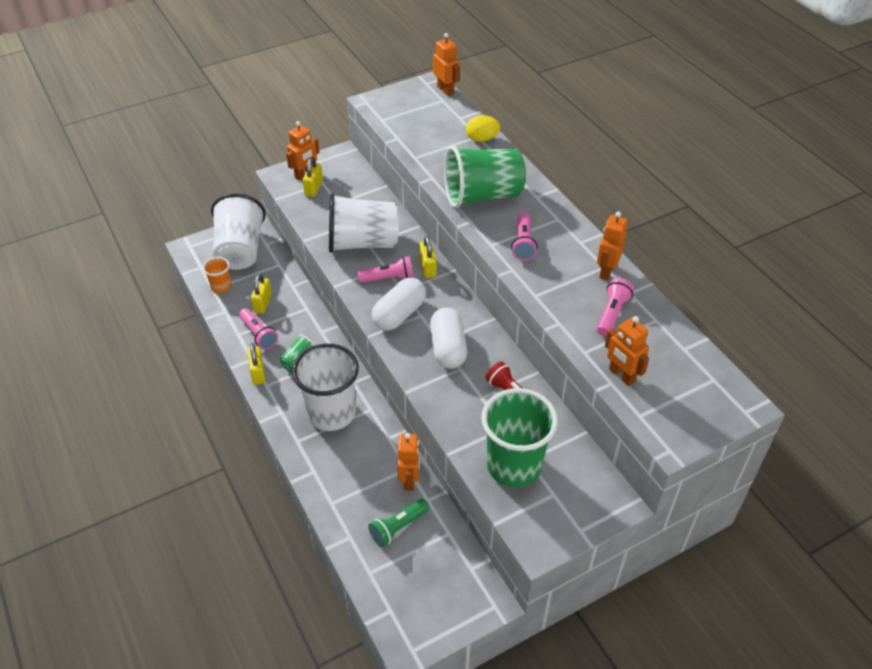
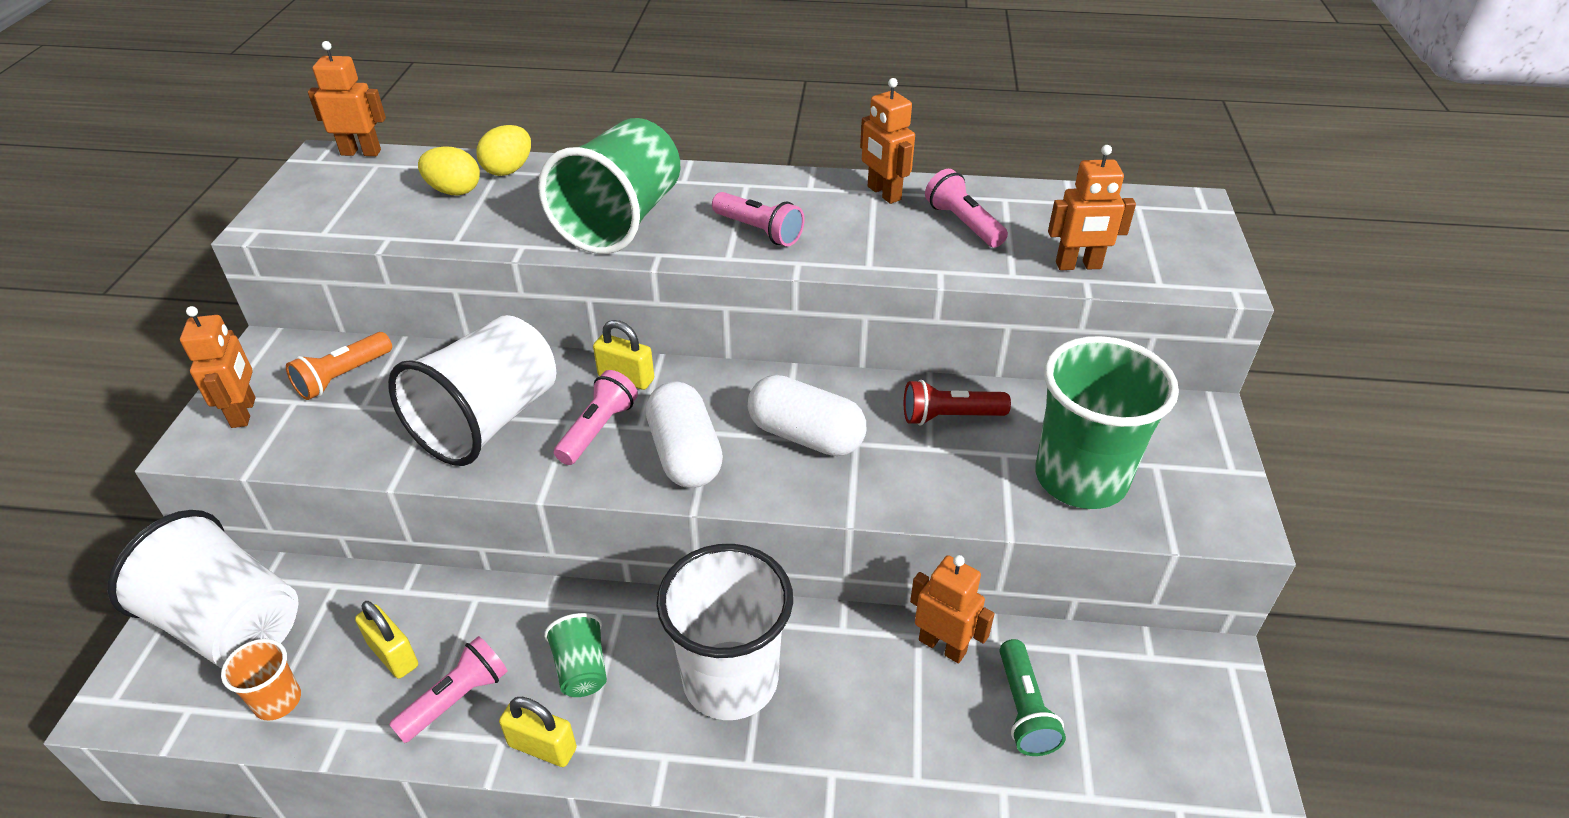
camera: 55 degrees left, 5 degrees down
(258, 334) = (456, 699): pink flashlight -> pink flashlight turned 45 degrees counterclockwise
(314, 188) = (290, 417): yellow padlock -> none
(347, 186) = (343, 377): none -> orange flashlight
(448, 134) = (454, 191): none -> yellow egg

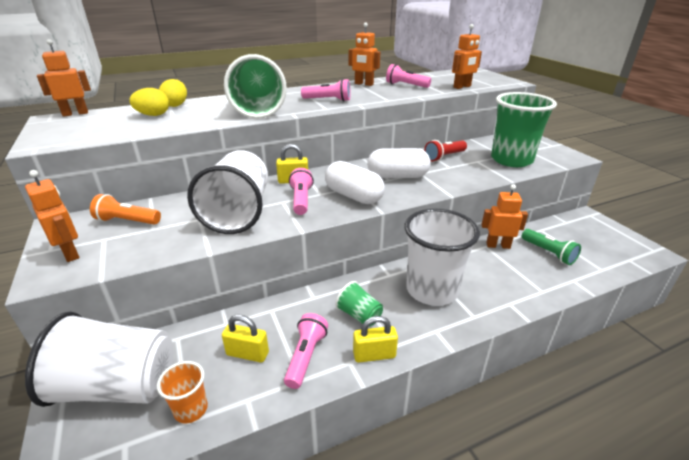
camera: 30 degrees left, 10 degrees down
(343, 377) = (127, 221): orange flashlight -> orange flashlight turned 90 degrees clockwise

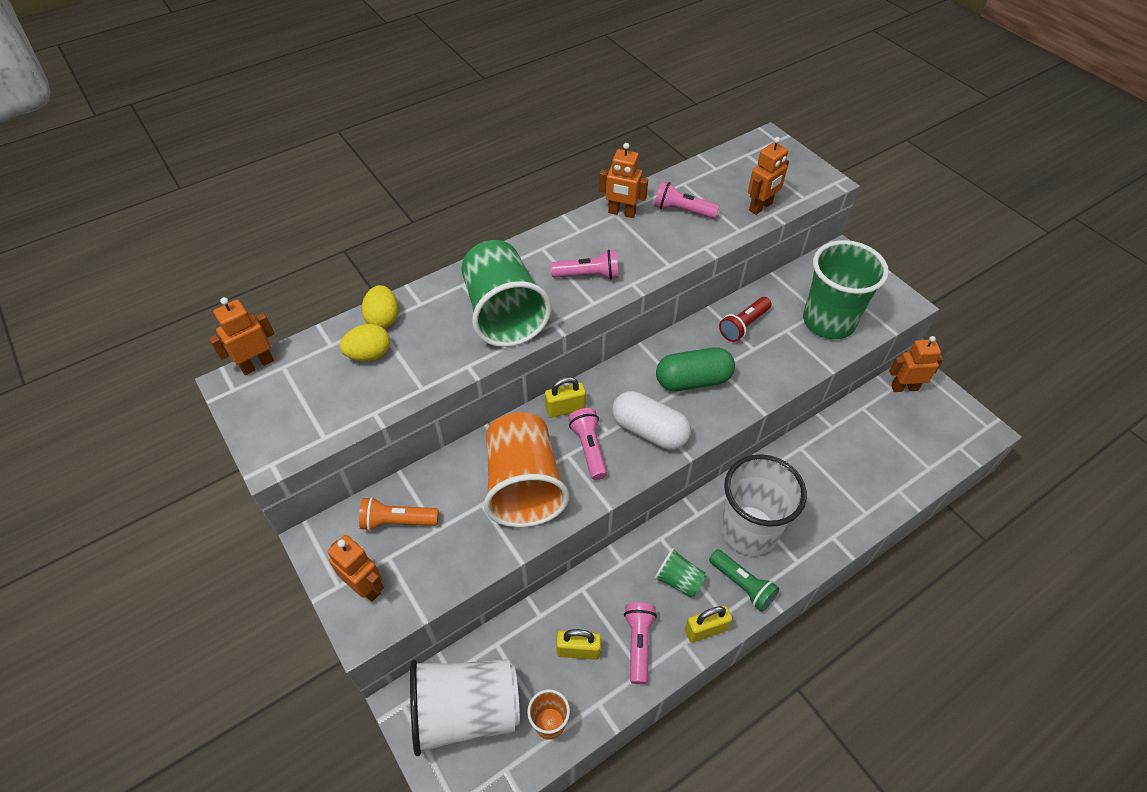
camera: 10 degrees left, 20 degrees up
(238, 213) = (523, 486): white cup -> orange cup
(397, 176) = (693, 380): white capsule -> green capsule
(498, 245) = (814, 444): orange robot -> orange robot (904, 387)
(548, 253) = (872, 449): green flashlight -> green flashlight (742, 585)

